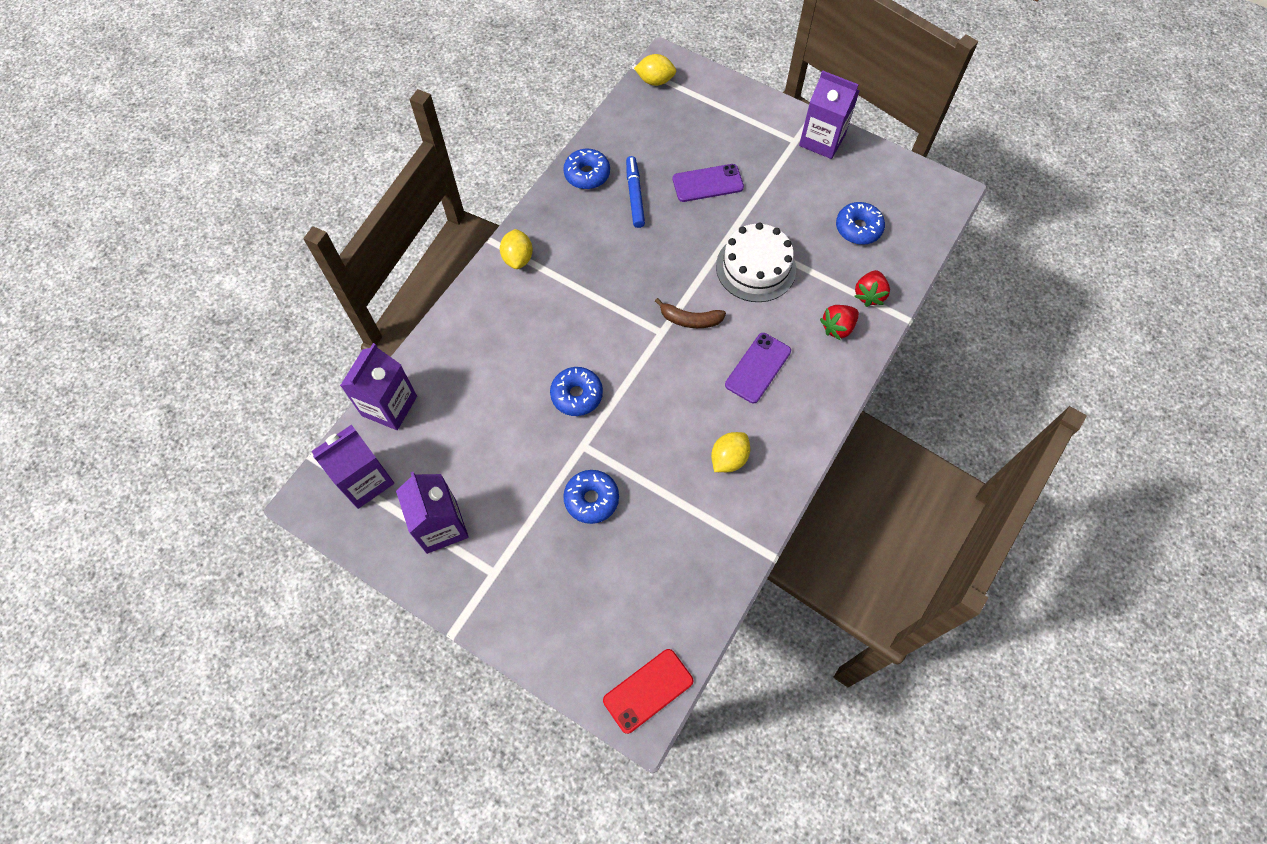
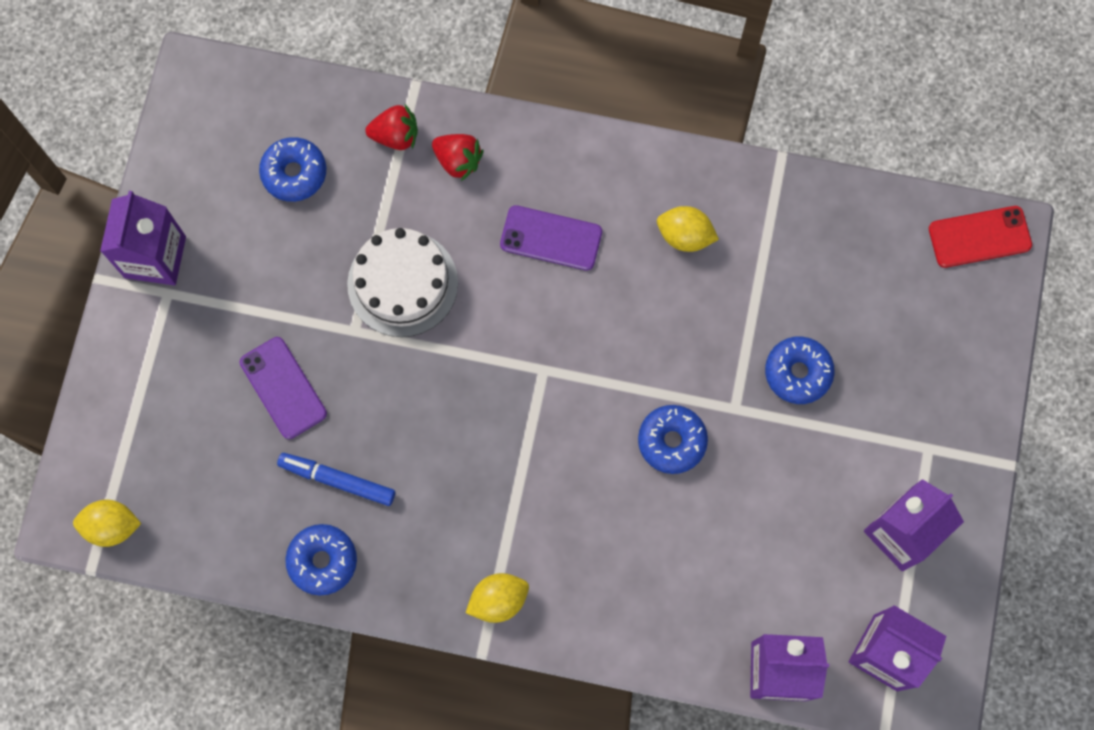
camera: 110 degrees left, 10 degrees up
(635, 195) = (337, 480): blue marker -> blue marker turned 45 degrees clockwise
(648, 690) = (979, 237): red phone -> red phone turned 45 degrees counterclockwise
(655, 81) = (112, 526): yellow lemon -> yellow lemon turned 75 degrees counterclockwise
(690, 320) = (512, 340): brown banana -> none

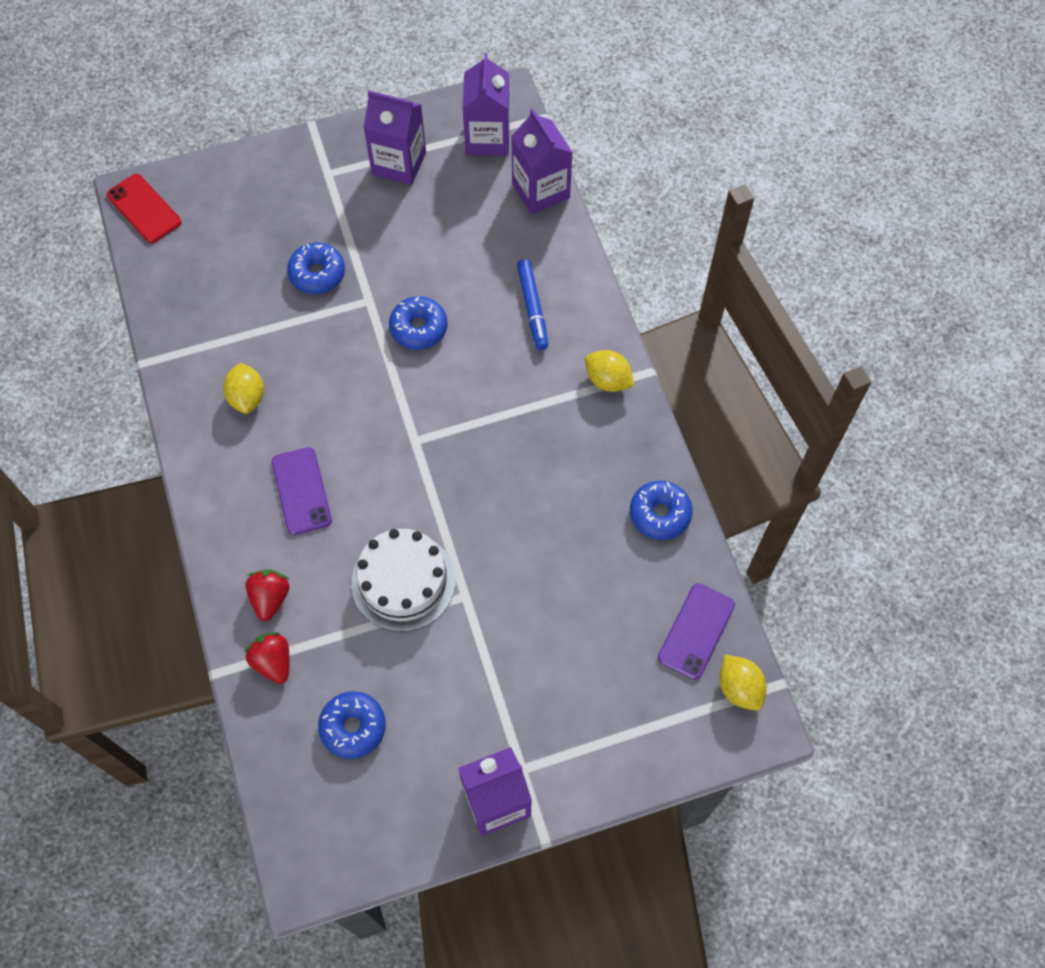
camera: 120 degrees left, 10 degrees down
(283, 388) = (545, 623): purple phone -> purple phone (696, 631)
(337, 480) = (592, 539): blue marker -> blue marker (532, 308)

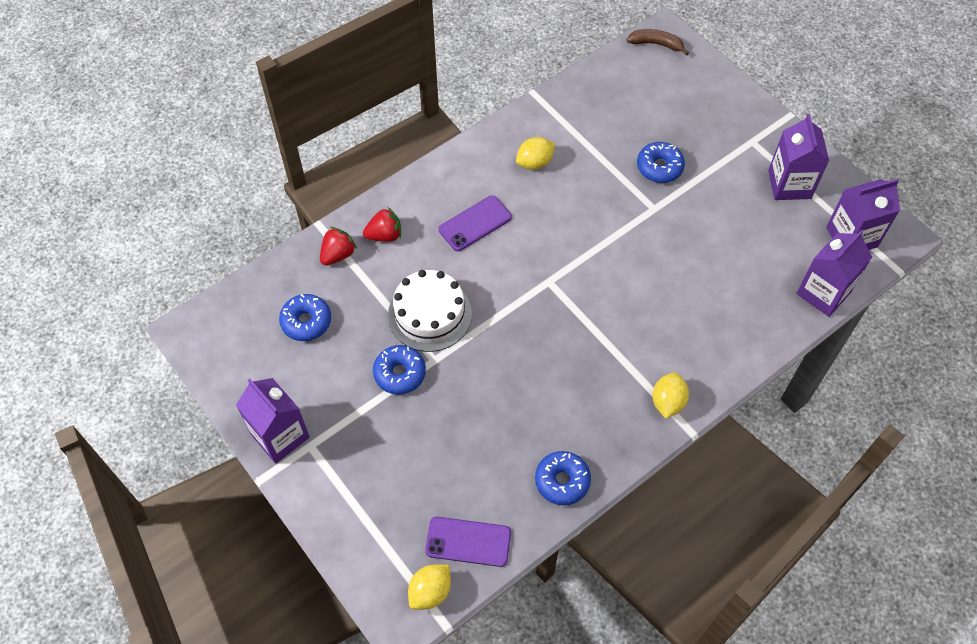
camera: 70 degrees right, 5 degrees down
(144, 209) = (656, 44): red phone -> brown banana
(418, 328) = (647, 250): blue donut -> blue donut (400, 373)
(532, 308) = (706, 324): blue marker -> none

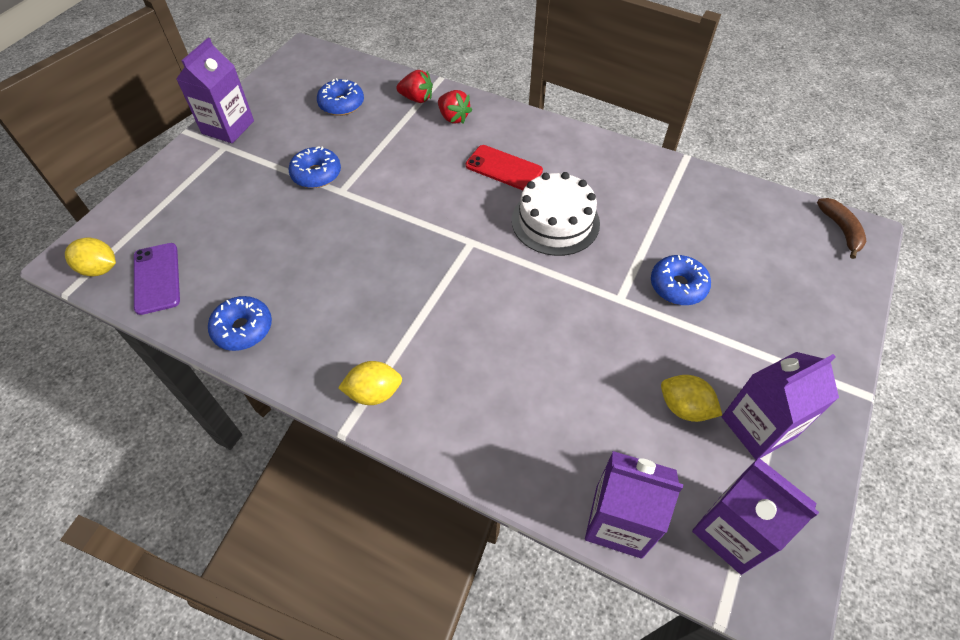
camera: 65 degrees right, 5 degrees down
(430, 314) = (387, 172): white cake -> white cake (555, 221)
(475, 223) = (503, 168): purple phone -> red phone
(534, 163) = (604, 185): yellow lemon -> yellow lemon (684, 408)

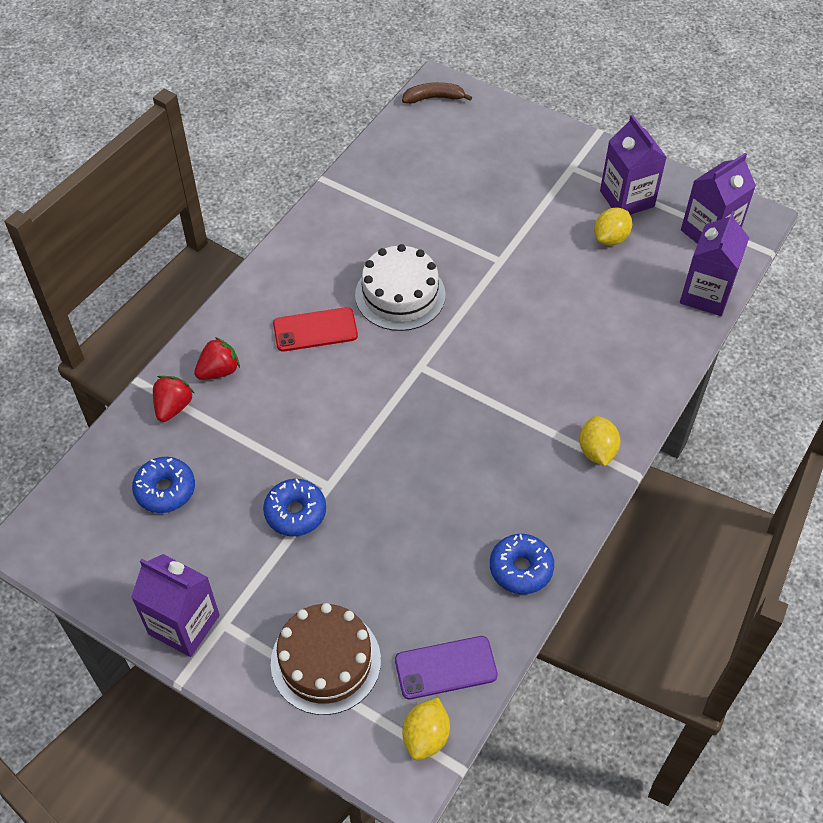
camera: 85 degrees left, 0 degrees up
(181, 204) = (325, 661): none -> brown cake
(503, 168) = (315, 330): red phone -> red phone turned 45 degrees clockwise
(678, 286) = (488, 218): blue donut -> none

